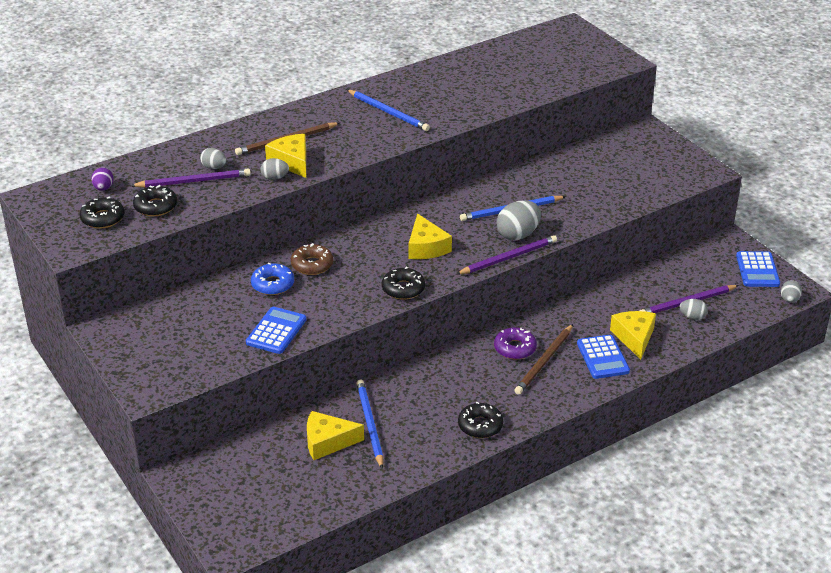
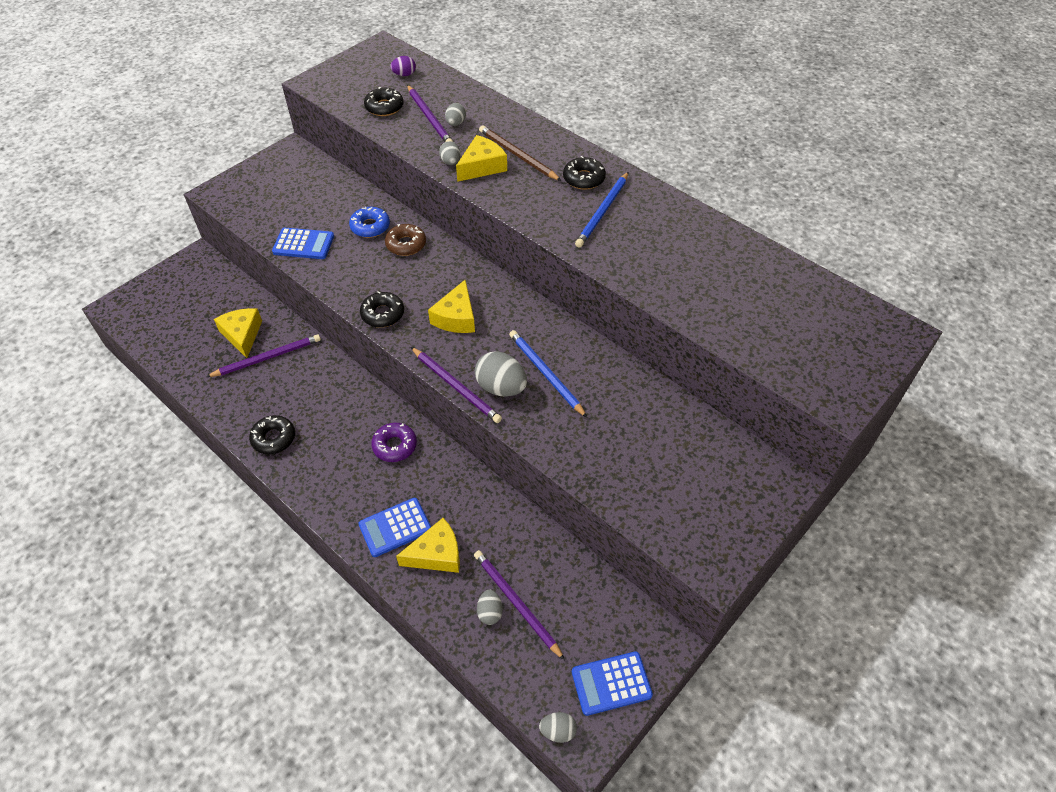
camera: 75 degrees right, 15 degrees up
(102, 218) = (360, 85): black donut -> black donut (584, 178)
(370, 424) = (267, 358): blue pencil -> purple pencil
(426, 247) = (456, 317): yellow cheese -> yellow cheese turned 45 degrees counterclockwise
(544, 361) = (378, 474): brown pencil -> none

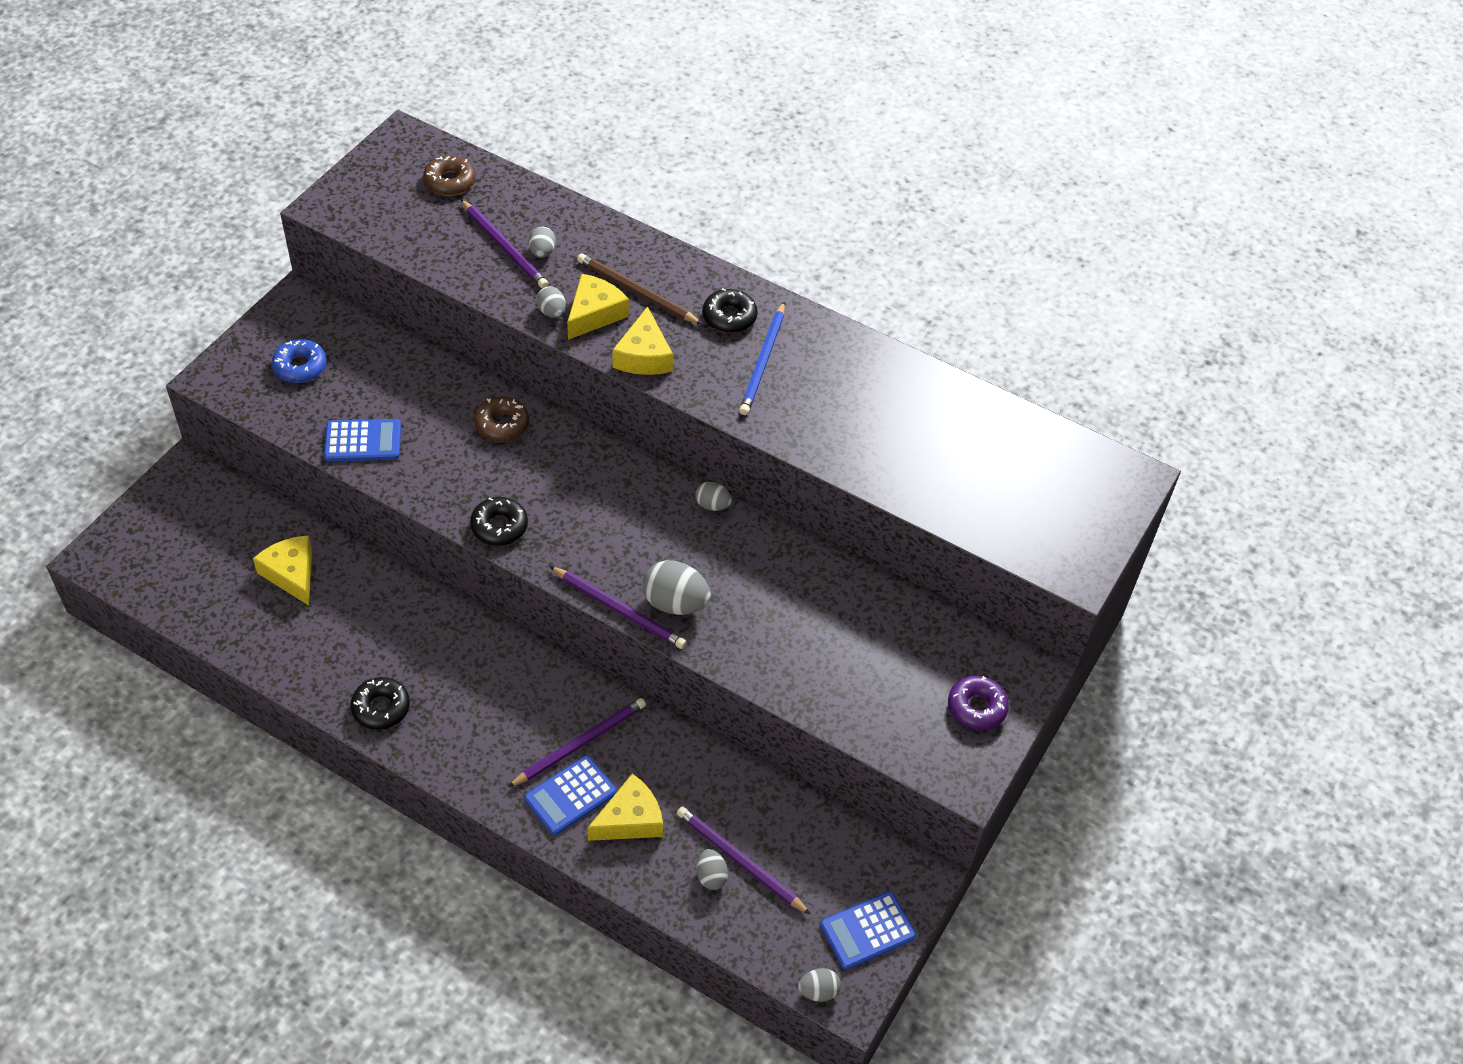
camera: 15 degrees left, 0 degrees up
(267, 358) = (337, 601): purple pencil -> purple pencil (580, 743)
(370, 227) = (446, 404): blue donut -> blue donut (300, 366)
(384, 107) = (438, 237): black donut -> none
(395, 446) = (542, 694): purple donut -> purple donut (976, 707)
(404, 75) = (450, 181): purple egg -> brown donut
(456, 317) = (595, 518): yellow cheese -> yellow cheese (643, 356)
(545, 374) = (725, 578): blue pencil -> none
(548, 319) = (712, 505): none -> grey egg

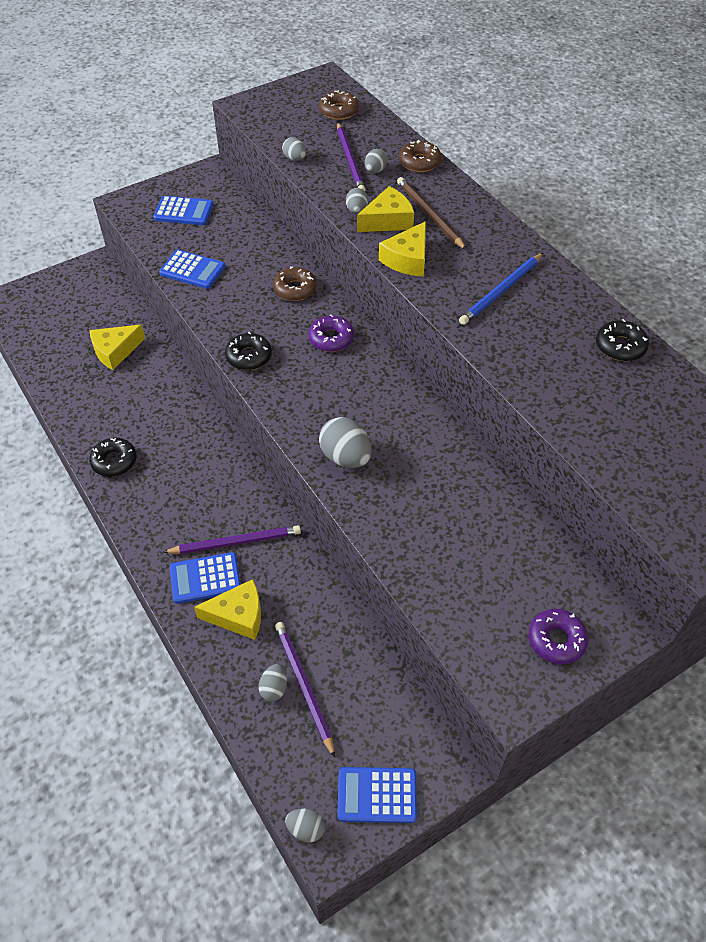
camera: 30 degrees right, 0 degrees up
(291, 574) = (115, 351): yellow cheese -> yellow cheese turned 120 degrees counterclockwise
(300, 366) = (183, 212): blue donut -> blue calculator
(580, 472) = (331, 339): none -> purple donut
(587, 225) = (419, 162): none -> brown donut
(619, 610) = (299, 446): purple pencil -> none
(712, 505) = (418, 395): grey egg -> grey egg (295, 159)
(729, 317) = (492, 252): black donut -> black donut (620, 346)

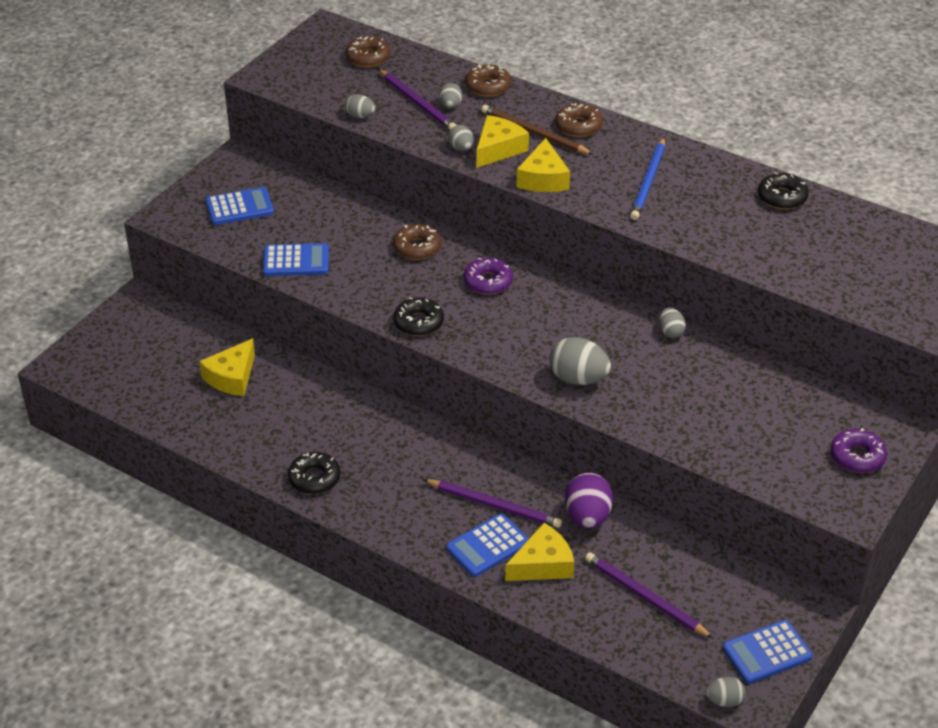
camera: 25 degrees left, 10 degrees down
(236, 542) = (494, 505): purple pencil -> purple pencil turned 60 degrees clockwise
(274, 688) = (619, 609): grey egg -> grey egg (670, 332)
(305, 585) = (587, 517): none -> purple egg
(473, 220) = (578, 126): none -> brown donut

